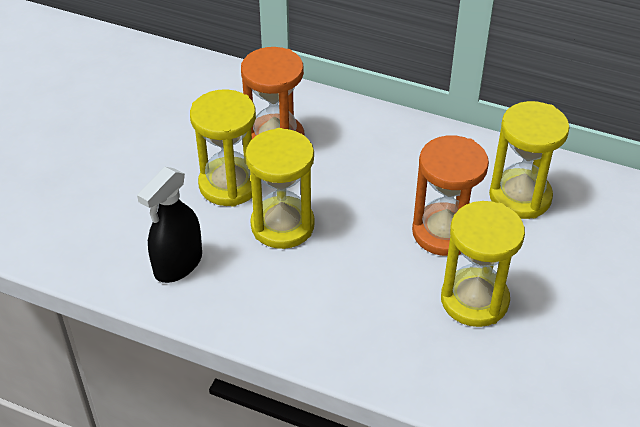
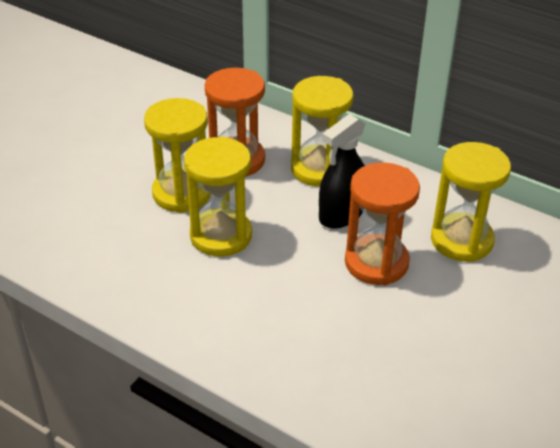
camera: 10 degrees right, 5 degrees down
(178, 264) = (112, 256): black spray bottle -> black spray bottle (341, 215)
(474, 300) = (390, 329): yellow hourglass -> yellow hourglass (319, 169)

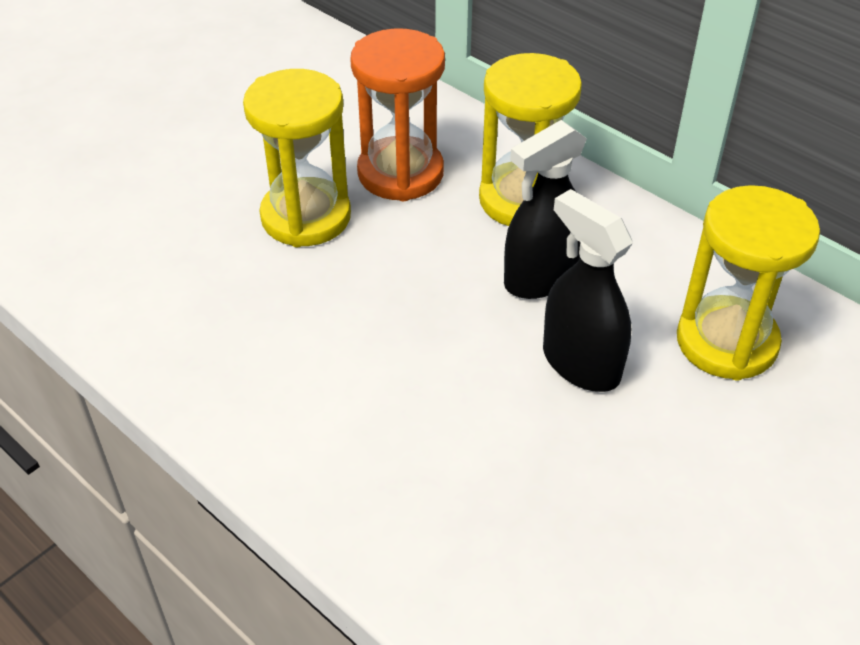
camera: 10 degrees right, 5 degrees up
(221, 235) = (348, 290): yellow hourglass -> none
(376, 263) = (580, 363): orange hourglass -> black spray bottle

